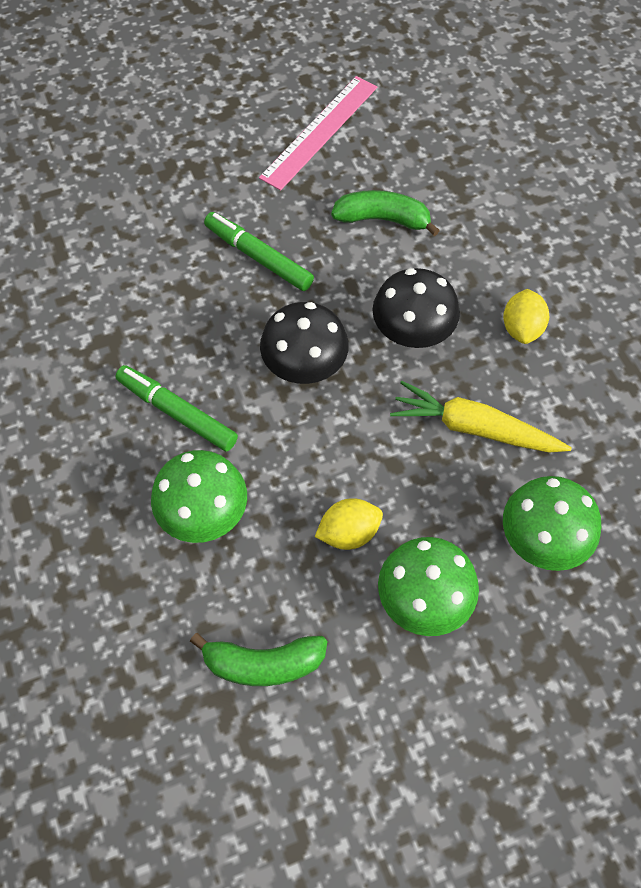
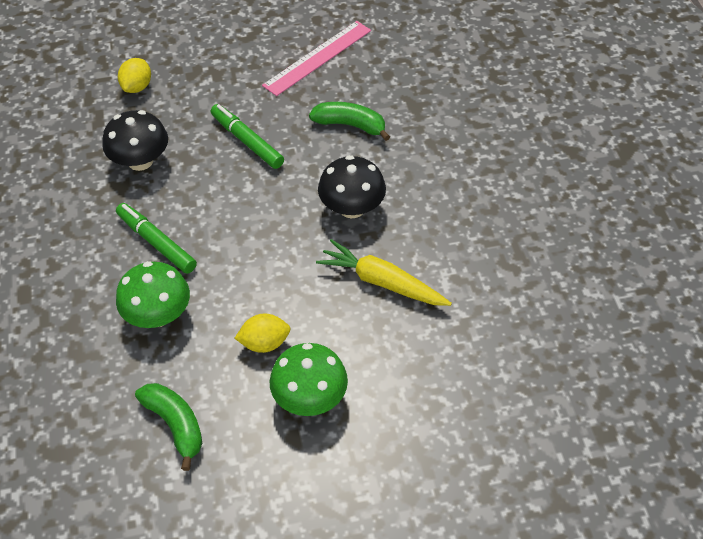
camera: 10 degrees right, 10 degrees down
(263, 663) = (175, 425): green banana -> green banana turned 135 degrees counterclockwise
(304, 365) = (262, 221): black mushroom -> black mushroom (140, 161)
(522, 328) = (439, 215): yellow lemon -> yellow lemon (137, 87)
(542, 539) = (414, 368): green mushroom -> none

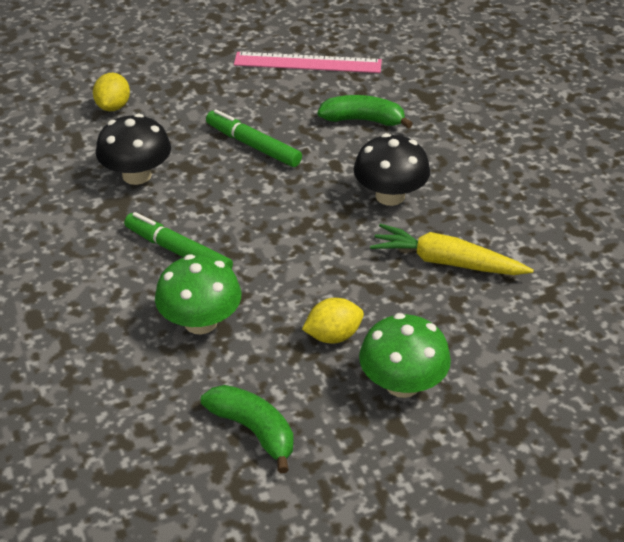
camera: 10 degrees left, 10 degrees down
(318, 58) = (307, 63): pink ruler -> pink ruler turned 60 degrees clockwise

